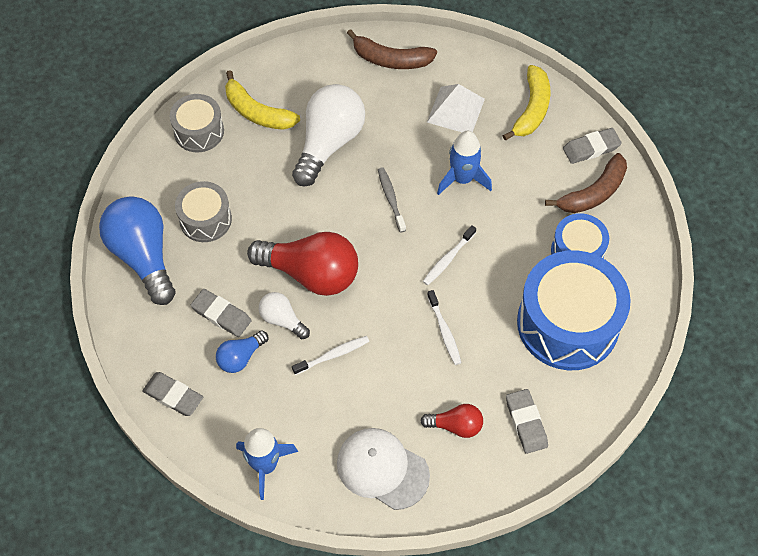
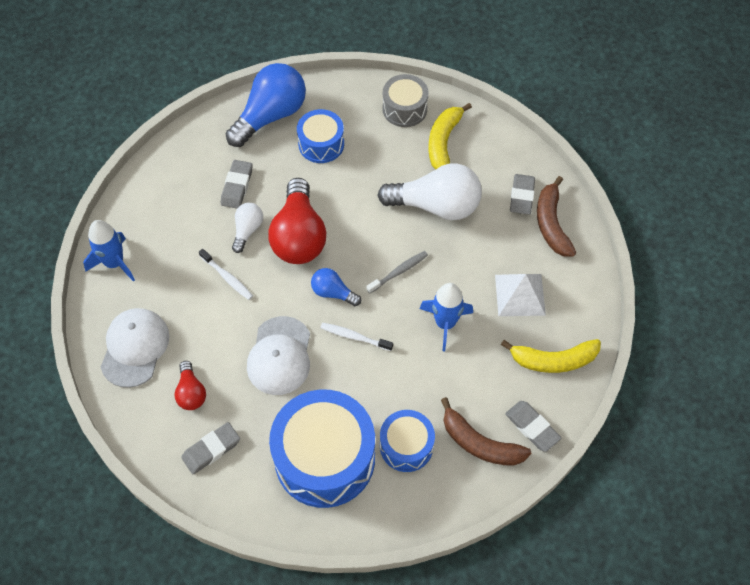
camera: 70 degrees right, 0 degrees up
(173, 396) = (155, 180): grey eraser -> grey eraser (522, 196)
(205, 219) = (321, 144): grey drum -> blue drum
(241, 357) = (203, 213): blue light bulb -> blue light bulb (333, 292)
(444, 331) = (280, 356): white toothbrush -> white cap

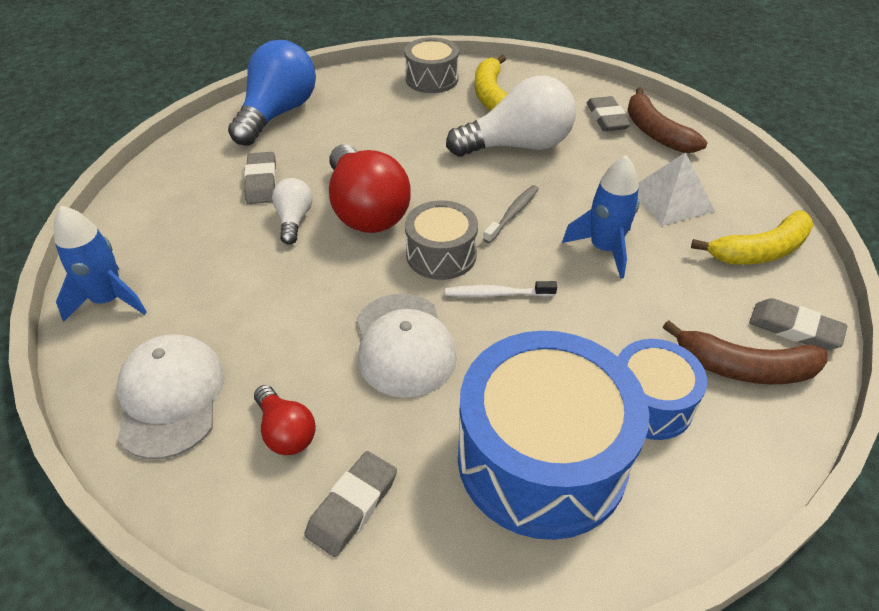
camera: 20 degrees left, 15 degrees down
(227, 277) = (286, 275): white toothbrush -> none
(321, 144) = (351, 124): blue drum -> none
(333, 292) = (441, 255): blue light bulb -> grey drum

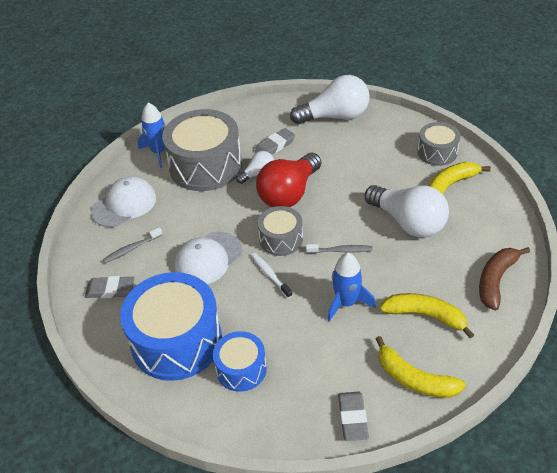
camera: 60 degrees right, 0 degrees up
(209, 262) = (205, 166): none -> grey drum
(278, 114) = (335, 116): blue light bulb -> white light bulb
(285, 432) = (131, 248): red light bulb -> grey toothbrush
(606, 118) = (485, 249): grey eraser -> none
(670, 200) = (425, 316): white pyramid -> yellow banana
(744, 368) = (299, 402): brown banana -> none

